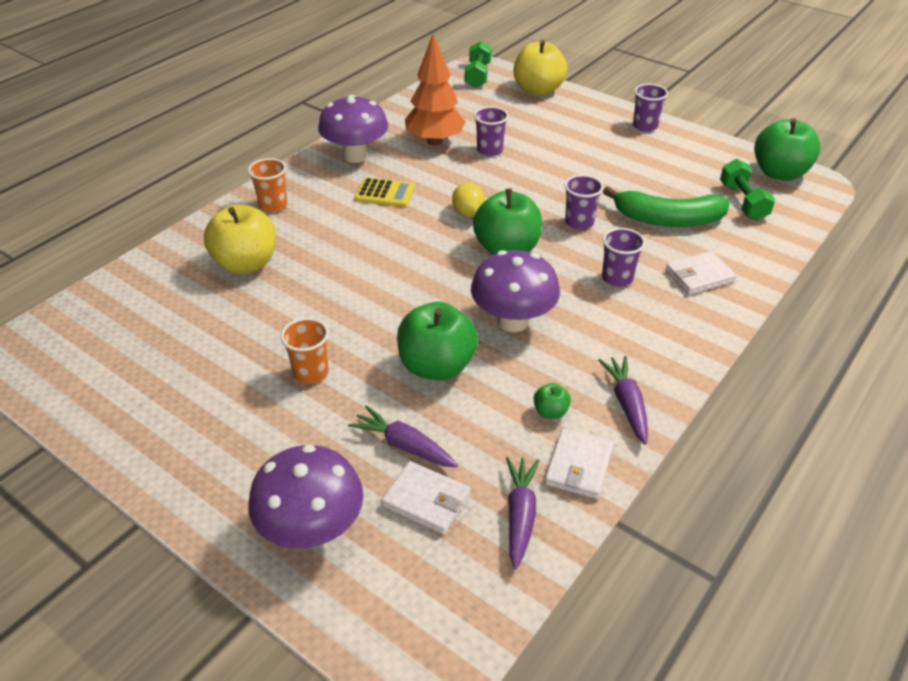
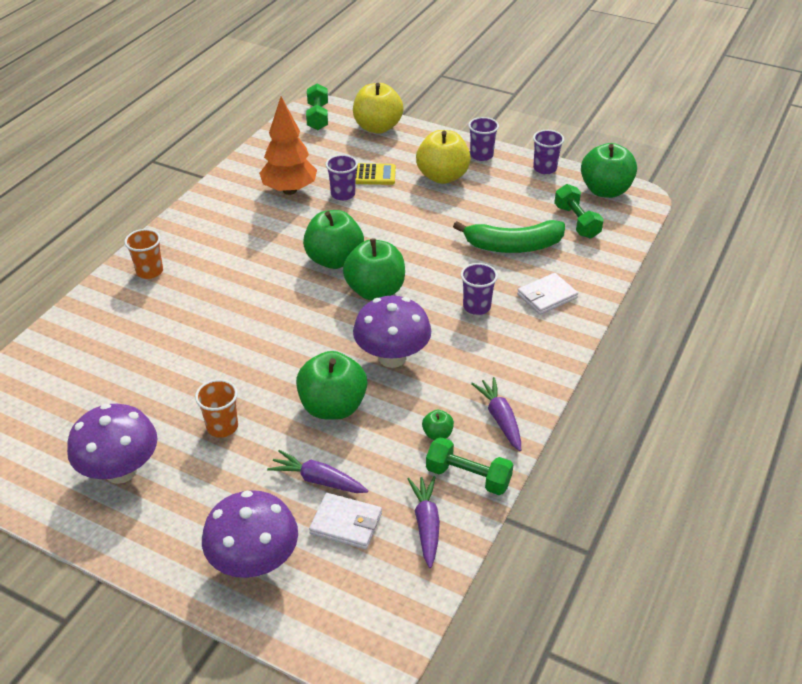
camera: 10 degrees left, 0 degrees up
(246, 263) = (138, 332): yellow apple -> yellow apple (442, 176)
(356, 156) = (217, 213): purple mushroom -> purple mushroom (121, 471)
(385, 193) = (253, 248): yellow calculator -> yellow calculator (372, 175)
(468, 213) = (334, 260): yellow lemon -> green apple
(579, 222) = (436, 257): purple cup -> purple cup (544, 168)
(579, 466) = (468, 477): white wallet -> green dumbbell

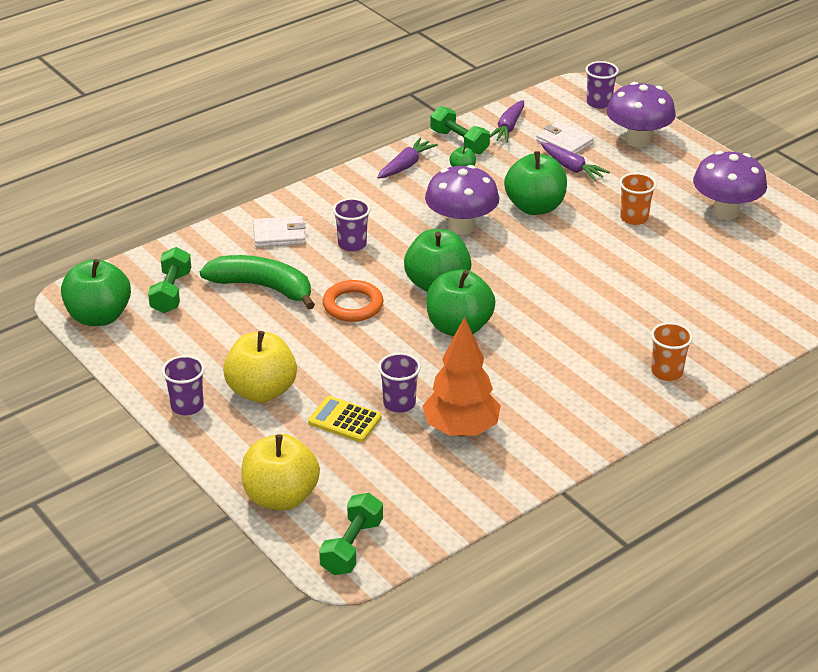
camera: 155 degrees left, 5 degrees down
(430, 253) = (353, 305): none -> orange ring
(500, 418) = (406, 165): purple carrot -> purple carrot turned 150 degrees counterclockwise
(544, 168) = (132, 364): purple cup -> purple cup (599, 103)

